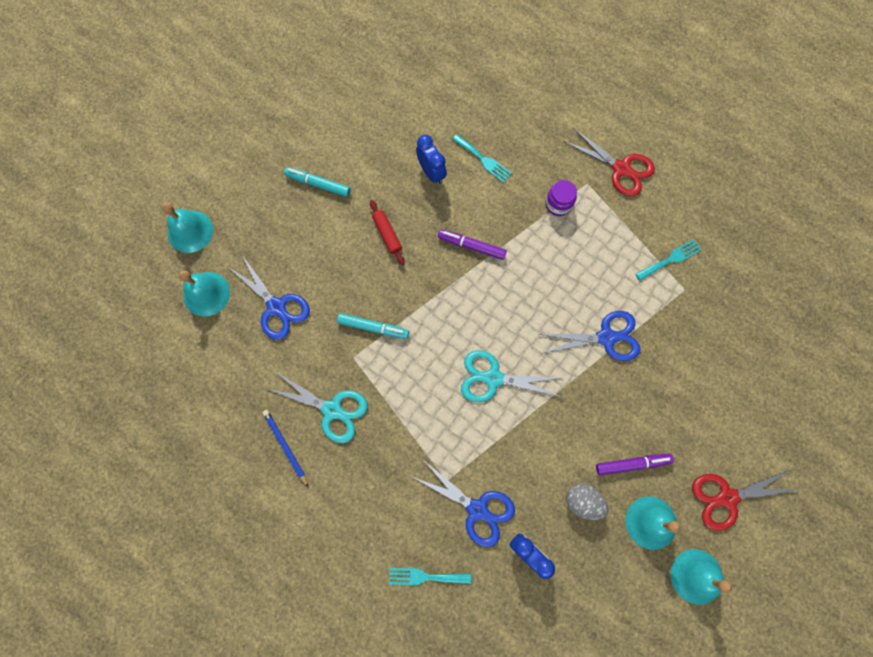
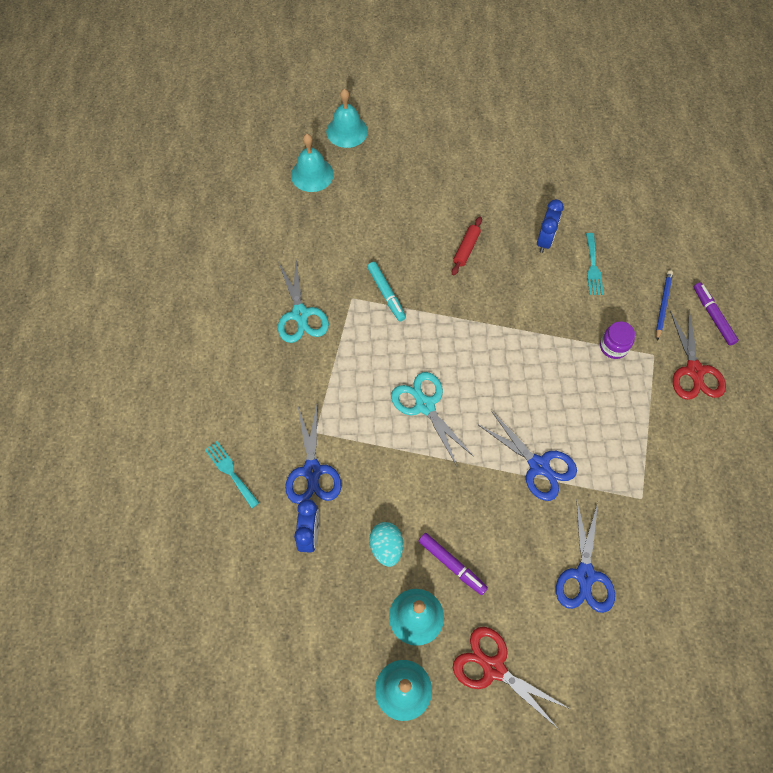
camera: 50 degrees right, 10 degrees down
(277, 307) = (343, 222): blue scissors -> blue scissors (585, 575)
(285, 447) = (247, 305): blue pencil -> blue pencil (662, 305)
(318, 184) = (459, 177): turquoise marker -> none
(471, 246) = (515, 311): purple marker -> purple marker (713, 316)
(582, 501) = (386, 547): grey egg -> turquoise egg
(670, 259) = (656, 467): turquoise fork -> none

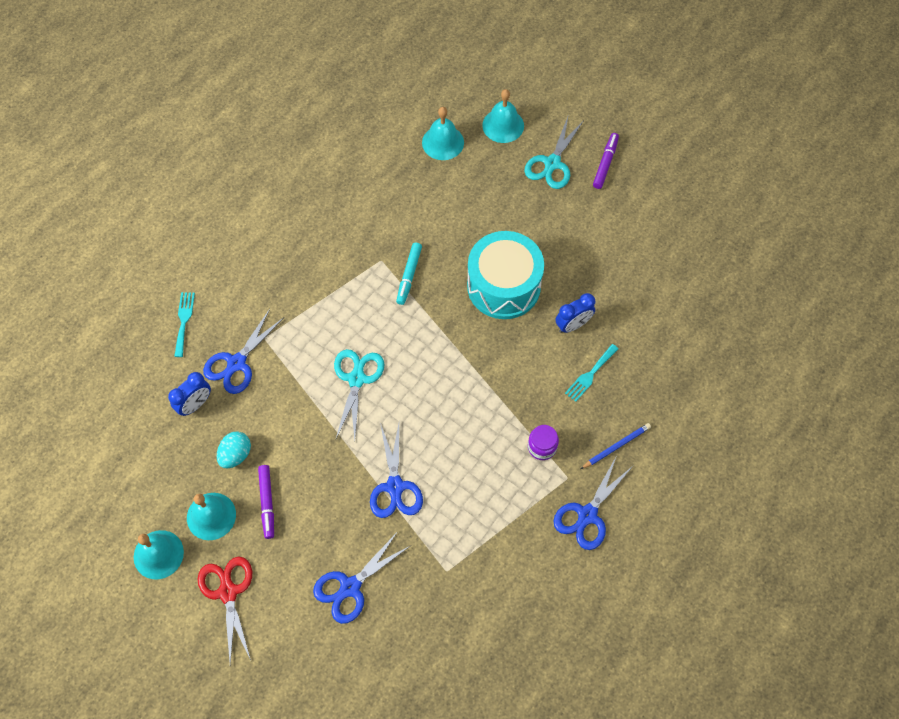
camera: 40 degrees right, 0 degrees up
(300, 314) = (333, 245): turquoise scissors -> turquoise scissors (552, 163)
(466, 249) = (503, 286): red rolling pin -> turquoise drum
(694, 371) = (587, 515): red scissors -> blue scissors
(713, 316) = (649, 486): purple marker -> purple marker (605, 163)

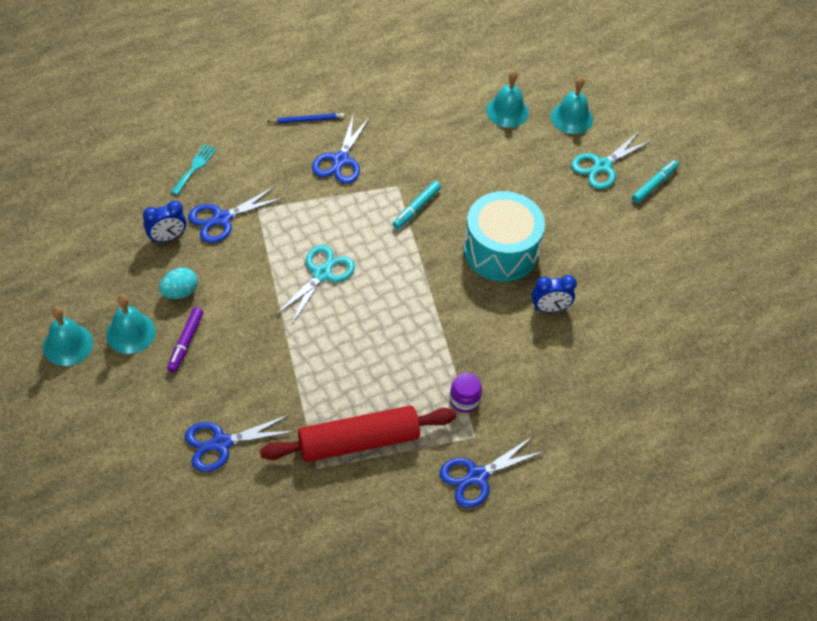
camera: 20 degrees right, 10 degrees down
(228, 592) = (110, 401): red scissors -> none
(395, 487) = (308, 377): blue scissors -> blue scissors (340, 160)
(470, 529) = (358, 442): none -> red rolling pin
(590, 374) = (544, 357): turquoise fork -> none
(605, 163) = (654, 185): purple marker -> turquoise marker
(616, 446) = (537, 429): blue pencil -> blue pencil (307, 120)

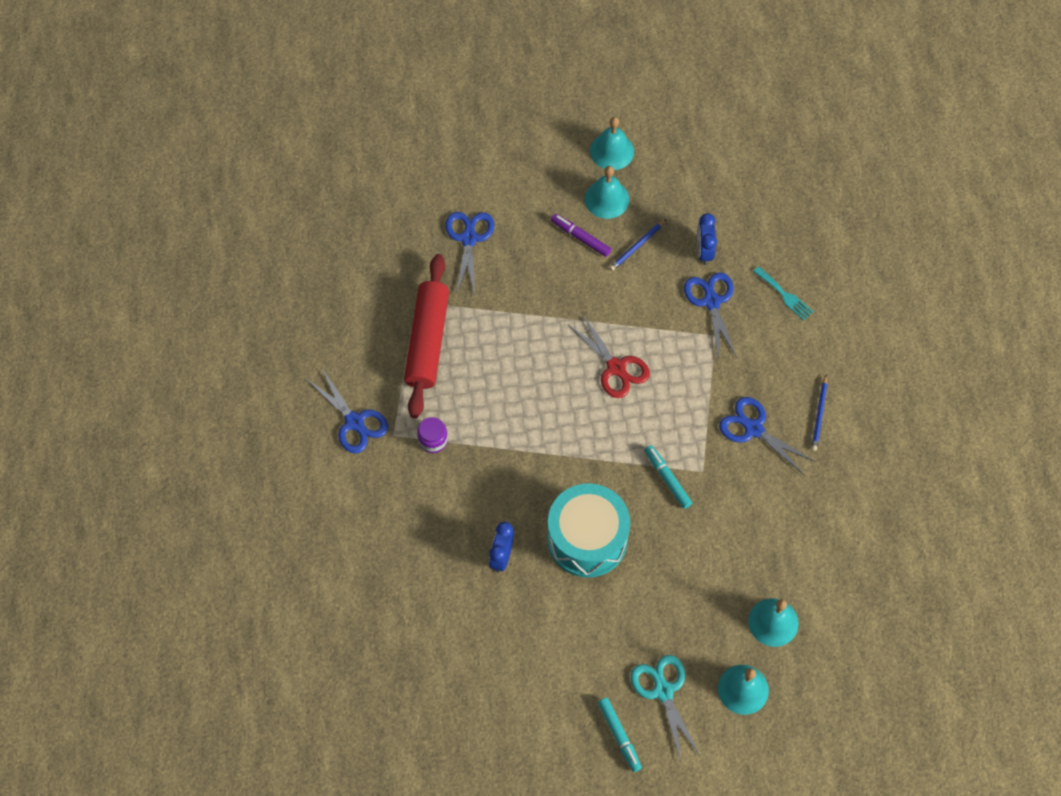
camera: 115 degrees right, 10 degrees up
(180, 292) = (637, 246): turquoise egg -> blue pencil
(322, 274) = (616, 367): turquoise scissors -> red scissors
(477, 477) = (355, 422): blue scissors -> blue scissors turned 150 degrees clockwise

